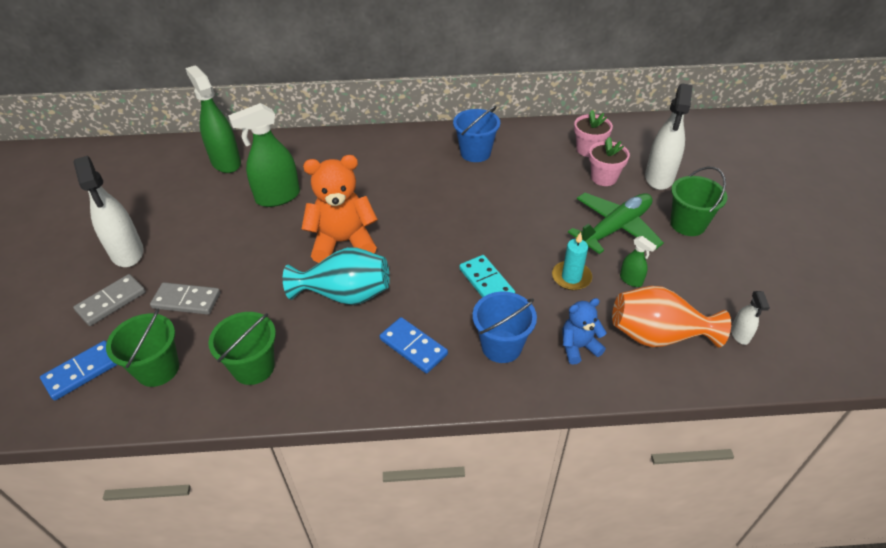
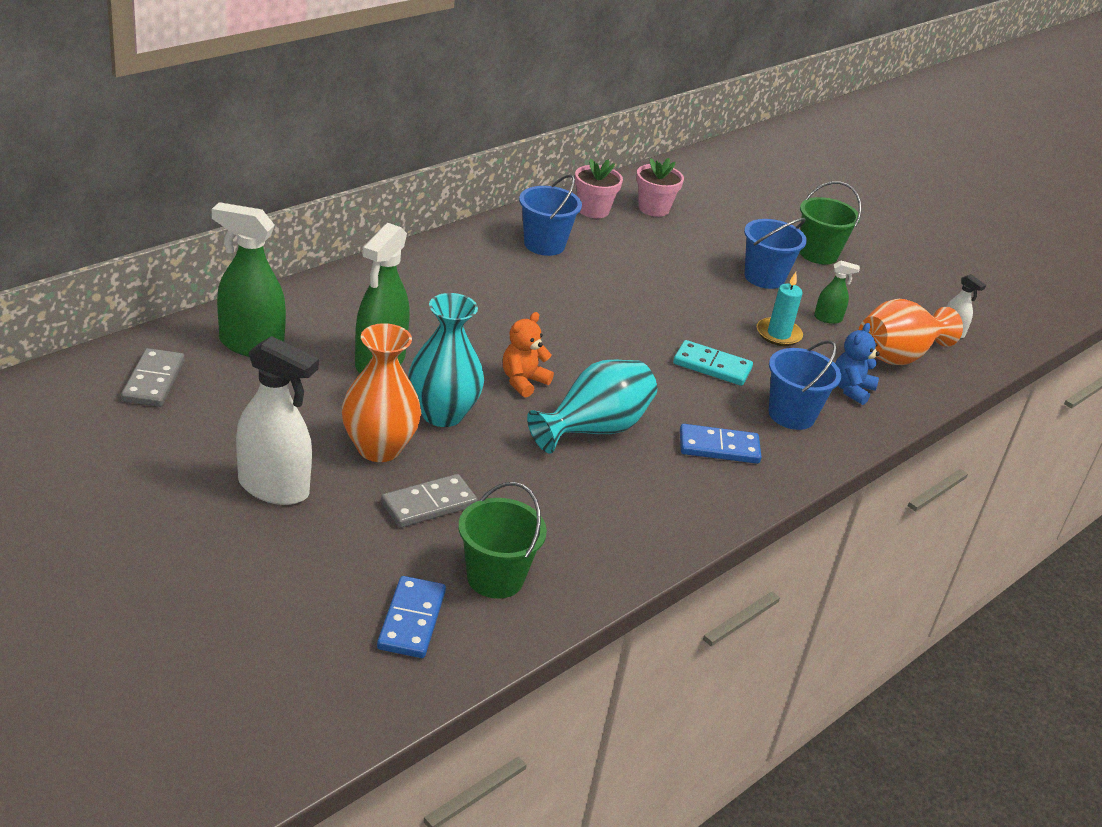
camera: 45 degrees left, 10 degrees down
(111, 302) = (337, 543): grey domino -> grey domino (154, 381)
(207, 252) = (379, 448): none -> orange vase
(253, 367) = (594, 530): green bucket -> none
(269, 245) = (442, 414): none -> turquoise vase
(343, 242) = (523, 381): orange teddy bear -> orange teddy bear, size x0.55
(604, 178) = (700, 233): pink flower pot -> pink flower pot (593, 210)
(615, 228) = (764, 277): green plane -> blue bucket
(659, 178) = (748, 218): white spray bottle -> none

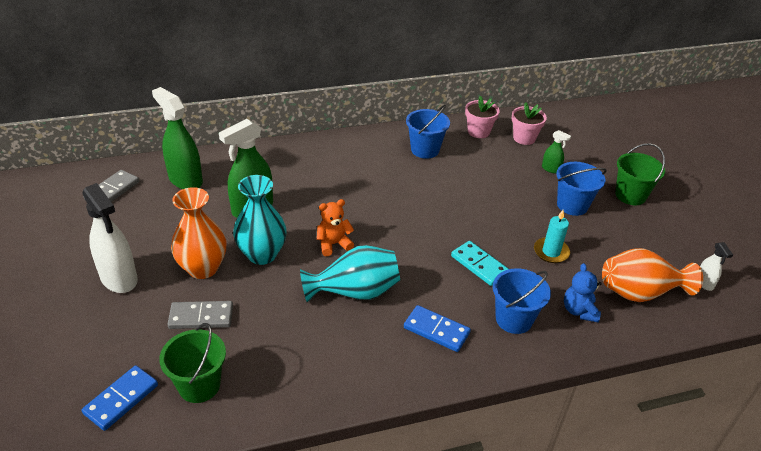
camera: 30 degrees right, 5 degrees up
(828, 318) = (601, 248): green spray bottle -> green spray bottle (551, 169)
(851, 389) = (579, 311): blue teddy bear -> blue teddy bear turned 60 degrees counterclockwise

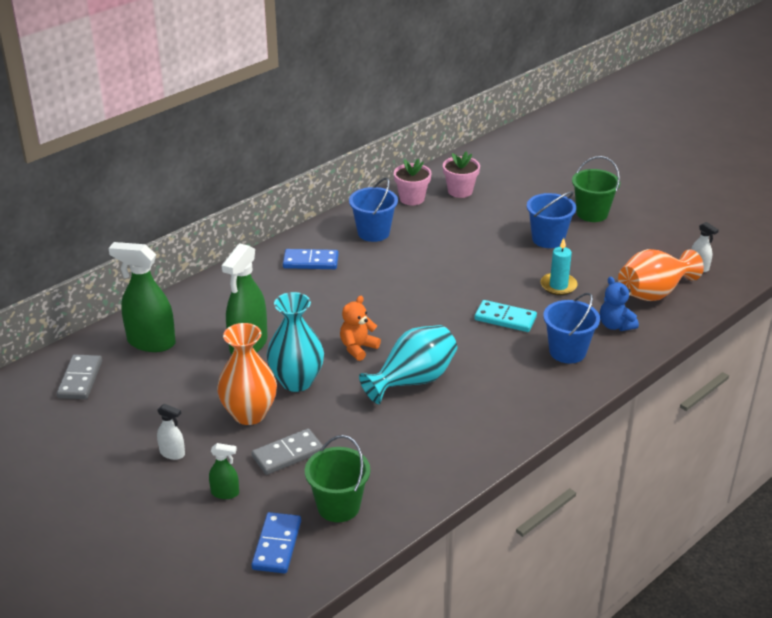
camera: 25 degrees left, 5 degrees down
(119, 278) = (172, 453): white spray bottle -> white spray bottle, size x0.48
(436, 330) = (510, 384): blue domino -> blue domino (310, 261)
(551, 169) = (506, 212): green spray bottle -> green spray bottle (225, 493)

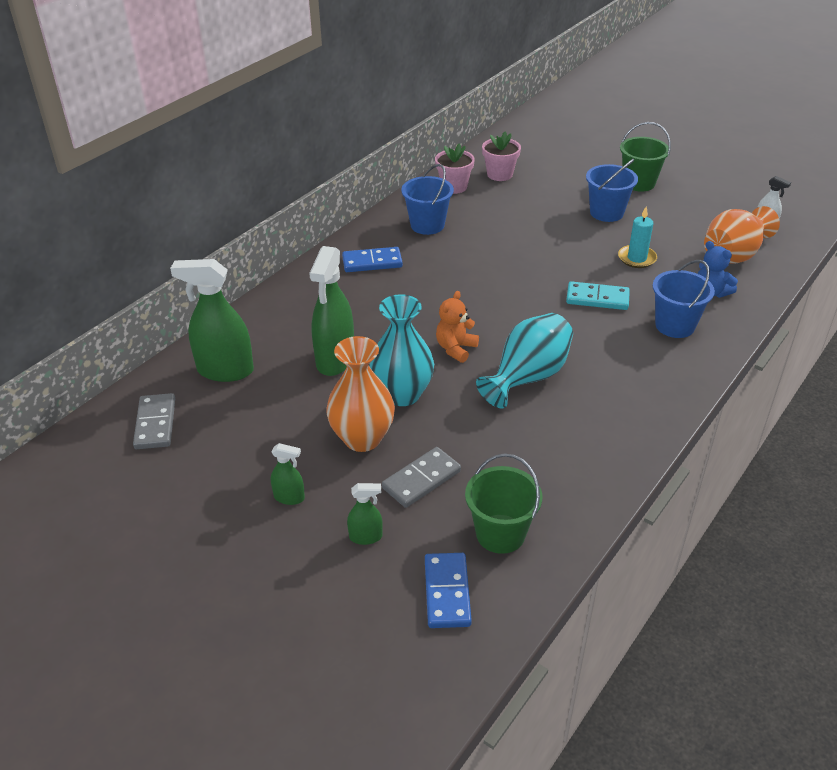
camera: 10 degrees left, 5 degrees up
(172, 453) = (289, 497): white spray bottle -> green spray bottle

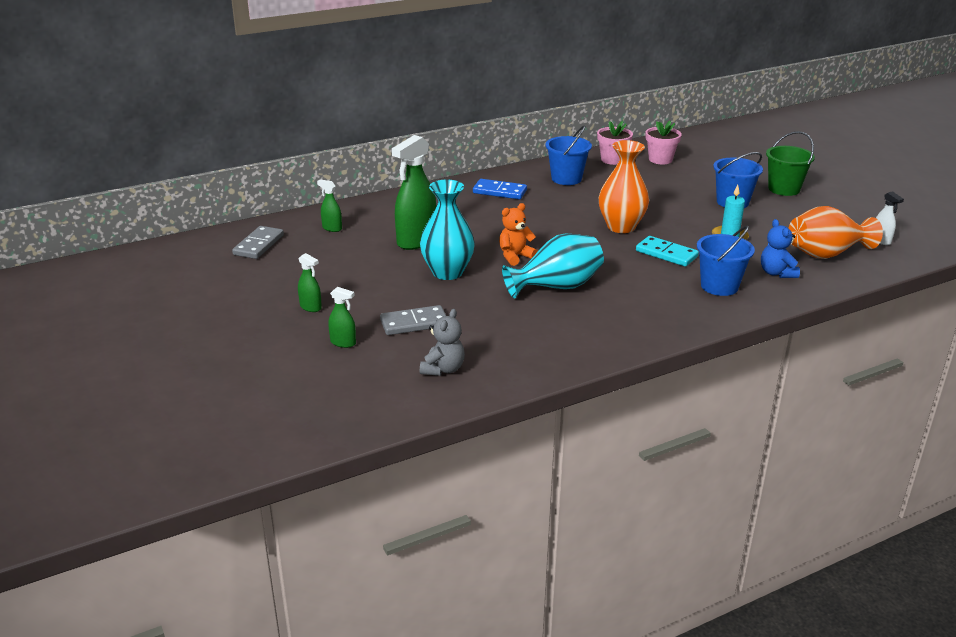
camera: 25 degrees right, 10 degrees down
(225, 370) = (332, 228): green spray bottle -> green spray bottle, size x0.48
(362, 438) = (393, 289): orange vase -> orange vase (621, 227)
(447, 592) = (371, 389): blue domino -> none
(500, 534) = (443, 369): green bucket -> grey teddy bear

